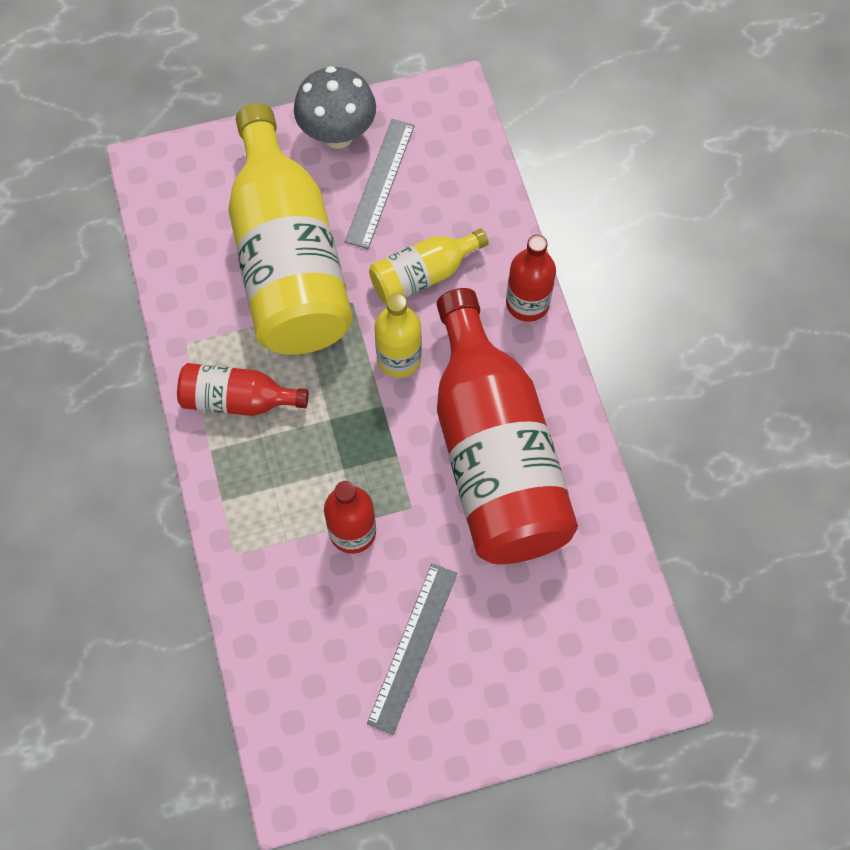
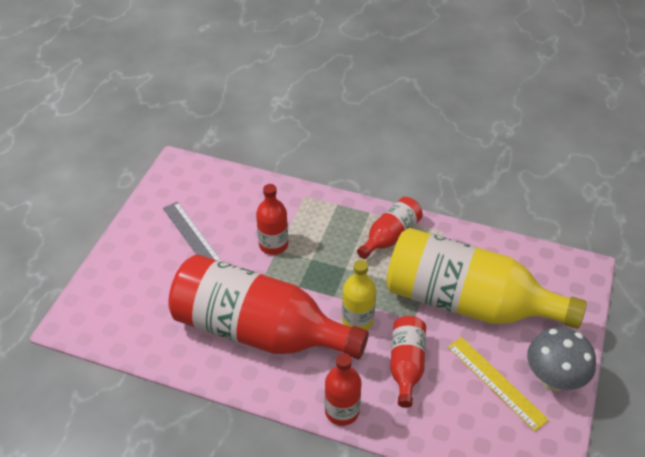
camera: 125 degrees right, 20 degrees down
(380, 183) = (496, 382): grey ruler -> yellow ruler
(423, 275) = (406, 365): yellow bottle -> red bottle

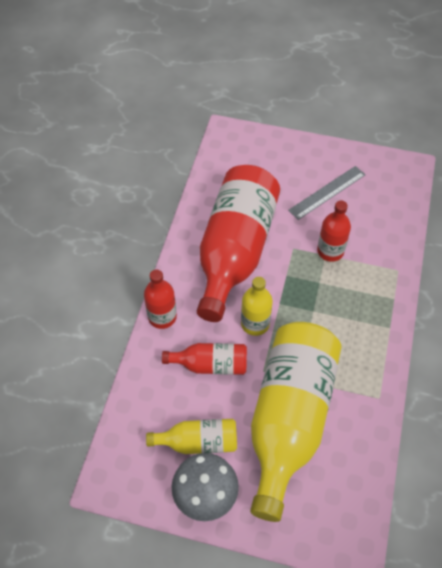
camera: 85 degrees right, 10 degrees up
(390, 236) = (361, 347): red bottle -> none
(496, 382) = (198, 442): yellow ruler -> yellow bottle

